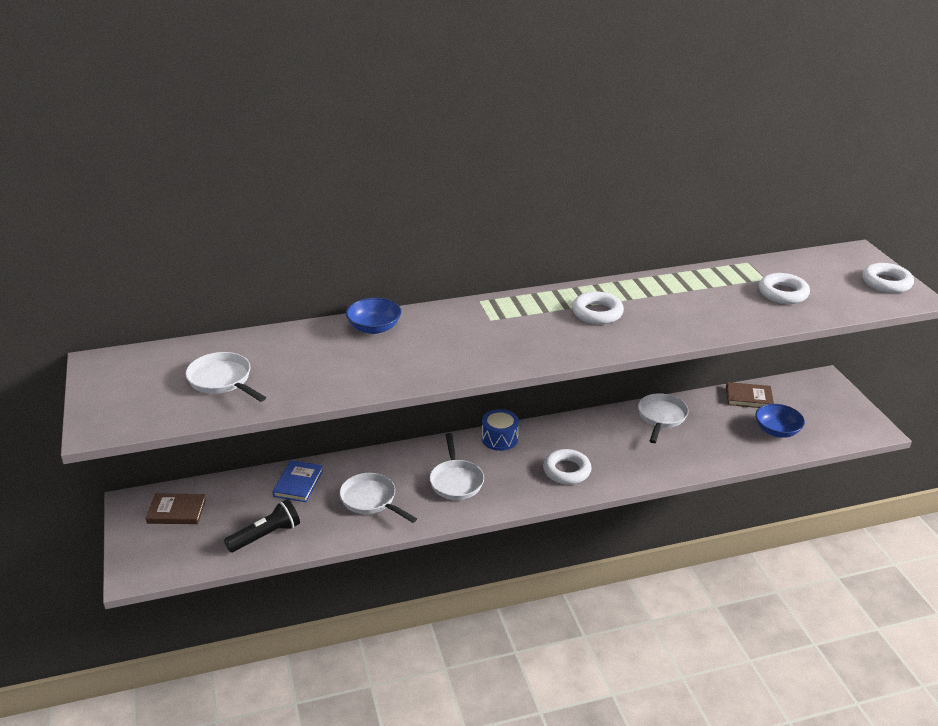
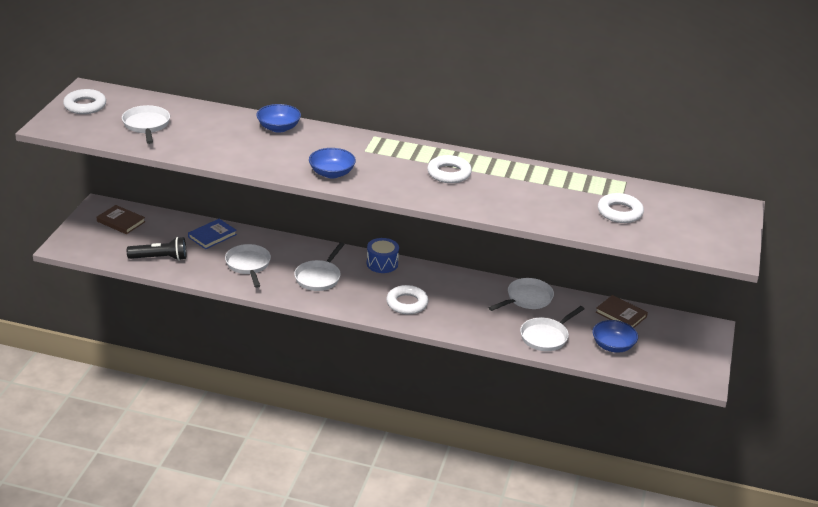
camera: 30 degrees right, 0 degrees up
(490, 357) = (332, 173): none -> blue bowl
(717, 447) = (546, 337): none -> white pan
(886, 282) = (725, 237): white ring -> white ring (85, 106)

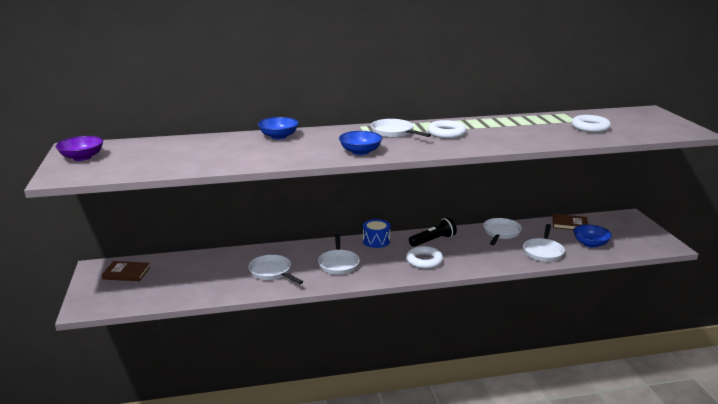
camera: 25 degrees left, 10 degrees down
(85, 106) = (82, 157): white ring -> purple bowl
(146, 125) = (158, 158): white pan -> white pan (394, 133)
(160, 258) = (188, 290): black flashlight -> black flashlight (433, 240)
(212, 236) = (220, 261): blue book -> none

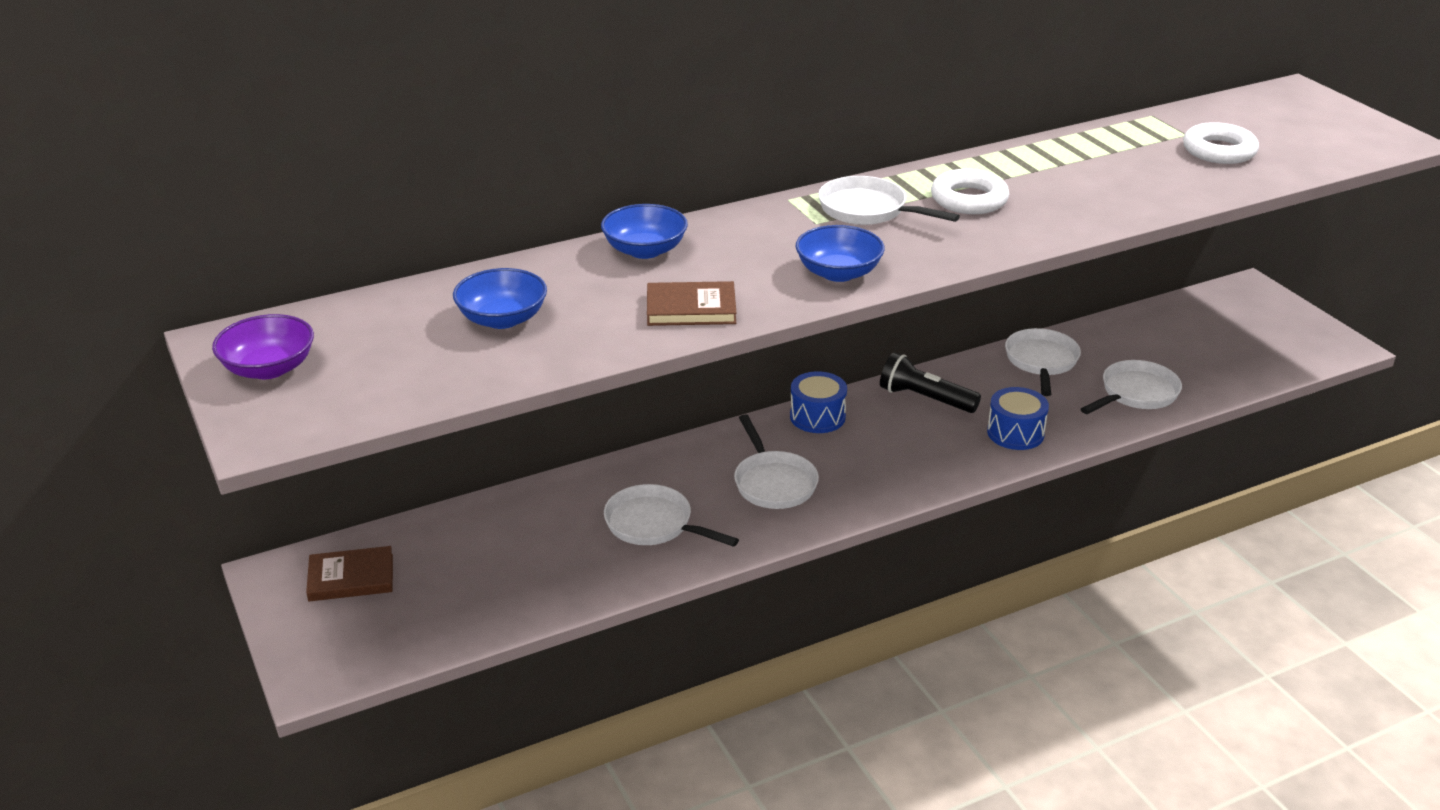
camera: 15 degrees left, 10 degrees up
(424, 261) = (932, 449): white ring -> none
(433, 240) = (925, 399): black flashlight -> black flashlight turned 105 degrees counterclockwise
(470, 260) = (1015, 433): none -> blue drum
(543, 252) = (1136, 393): white pan -> white pan turned 135 degrees counterclockwise
(569, 224) = (1154, 322): brown book -> brown book (691, 308)
(590, 244) = (1209, 362): blue bowl -> blue bowl (502, 319)

